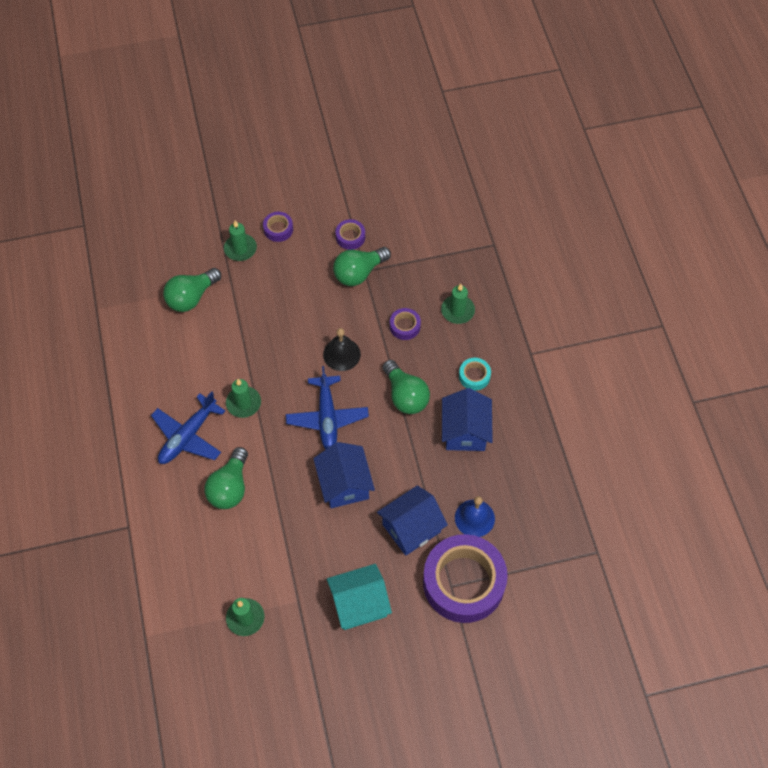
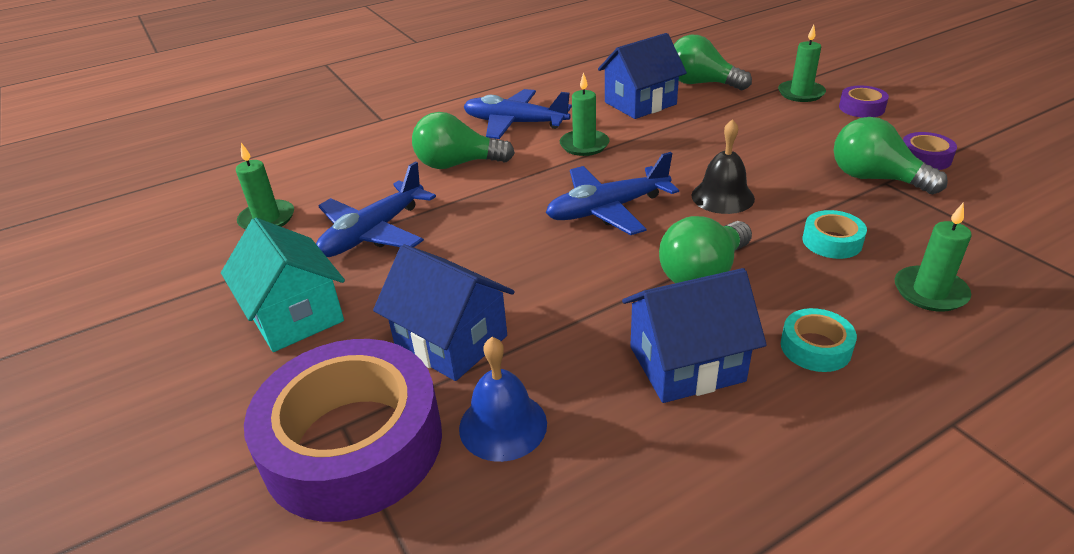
camera: 75 degrees right, 25 degrees down
(293, 553) = (373, 233): none -> blue plane
(344, 484) = (503, 251): blue house -> blue house (640, 103)
(405, 326) = (832, 241): purple tape -> turquoise tape

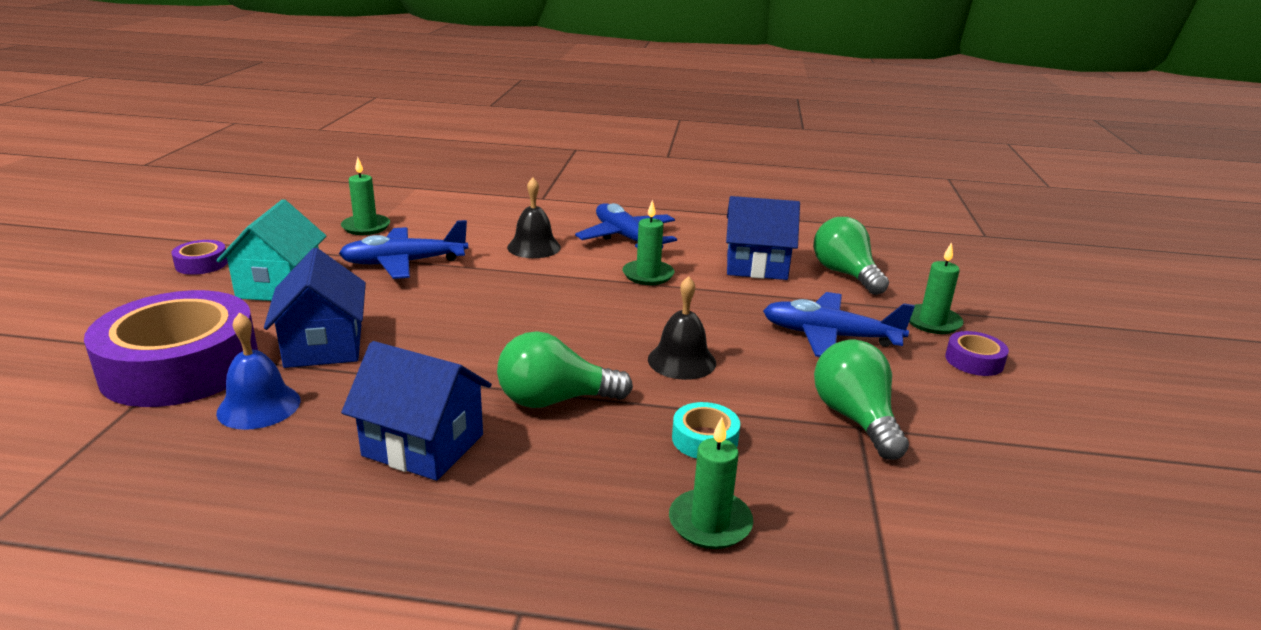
camera: 35 degrees right, 10 degrees down
(457, 164) = (534, 247): green light bulb -> black bell
(607, 209) = (575, 324): blue plane -> blue plane (829, 336)
(815, 347) = (530, 495): turquoise tape -> none
(925, 158) = (950, 430): purple tape -> purple tape (201, 264)

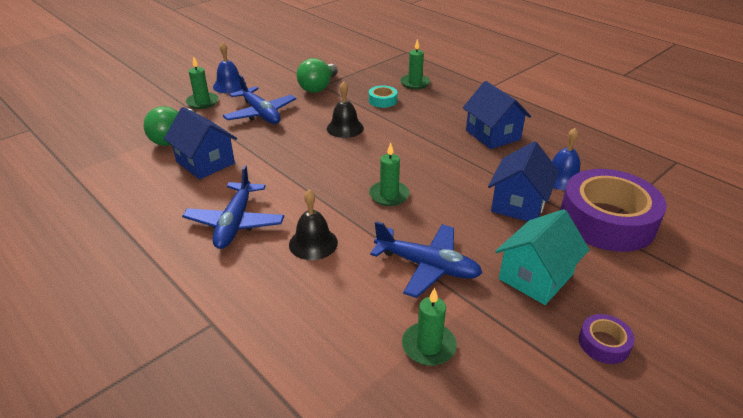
camera: 140 degrees left, 10 degrees up
(554, 400) = (423, 132): green light bulb -> none
(648, 275) = (278, 182): green candle -> green candle (389, 195)
(974, 361) = (229, 85): purple tape -> blue bell

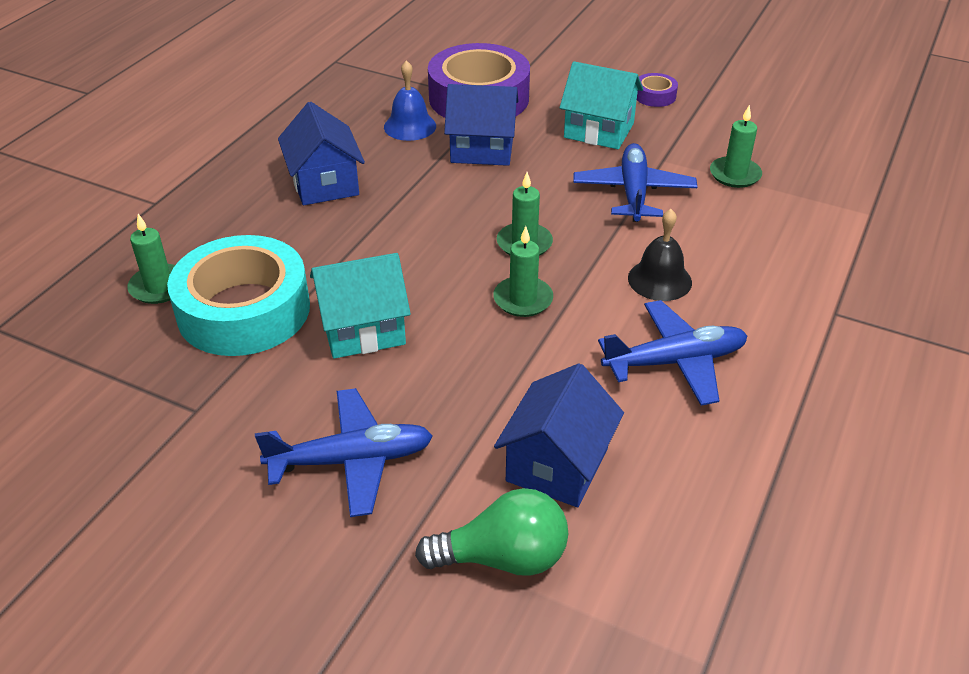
camera: 110 degrees left, 5 degrees up
(202, 102) = (334, 587): green candle -> green candle (523, 299)
(229, 85) = (232, 575): blue bell -> none
(260, 113) = (351, 460): blue plane -> blue plane turned 45 degrees clockwise
(318, 87) = (207, 413): green light bulb -> none
(345, 128) = (363, 329): black bell -> turquoise house
(382, 100) = (244, 310): turquoise tape -> turquoise tape, size x2.39
(493, 135) = (324, 183): blue house -> blue house turned 60 degrees counterclockwise

